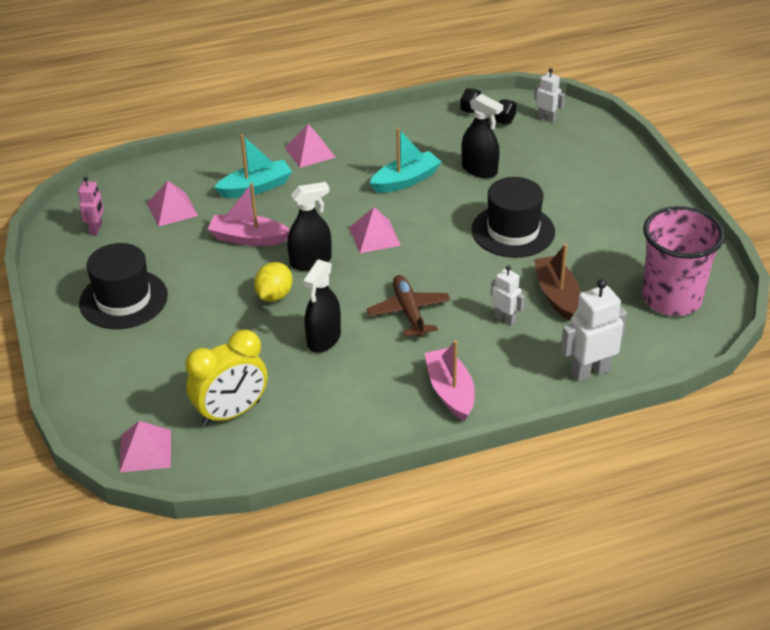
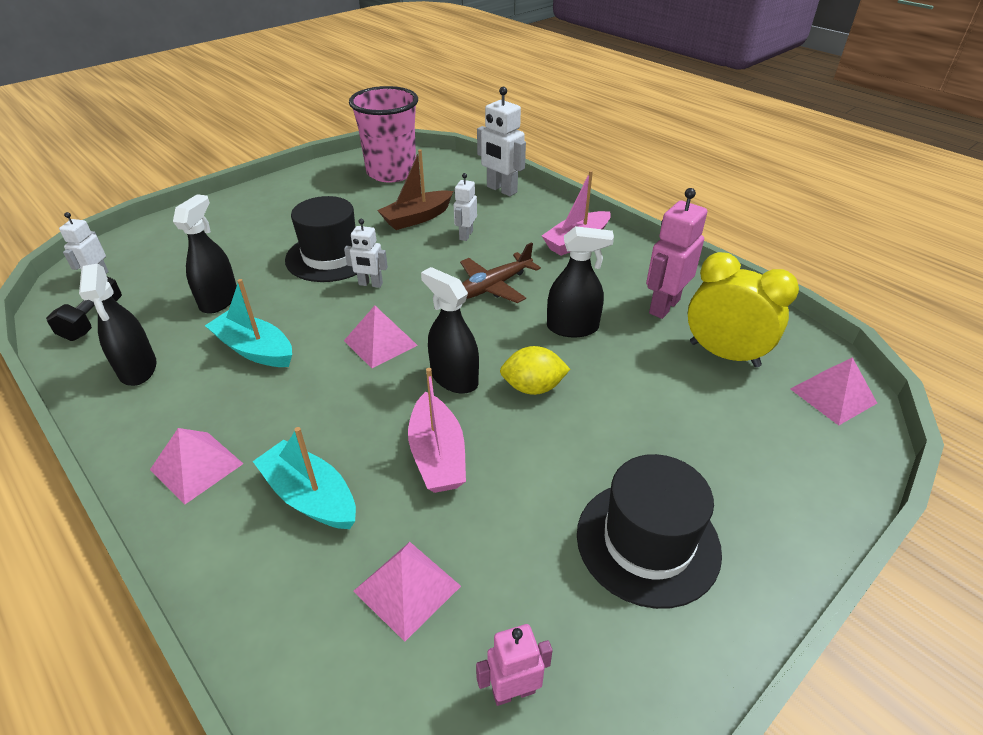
camera: 115 degrees left, 0 degrees up
(313, 406) = (663, 306): none -> pink robot
(416, 134) = (138, 369): none -> black spray bottle
(455, 245) = (370, 284): none -> white robot

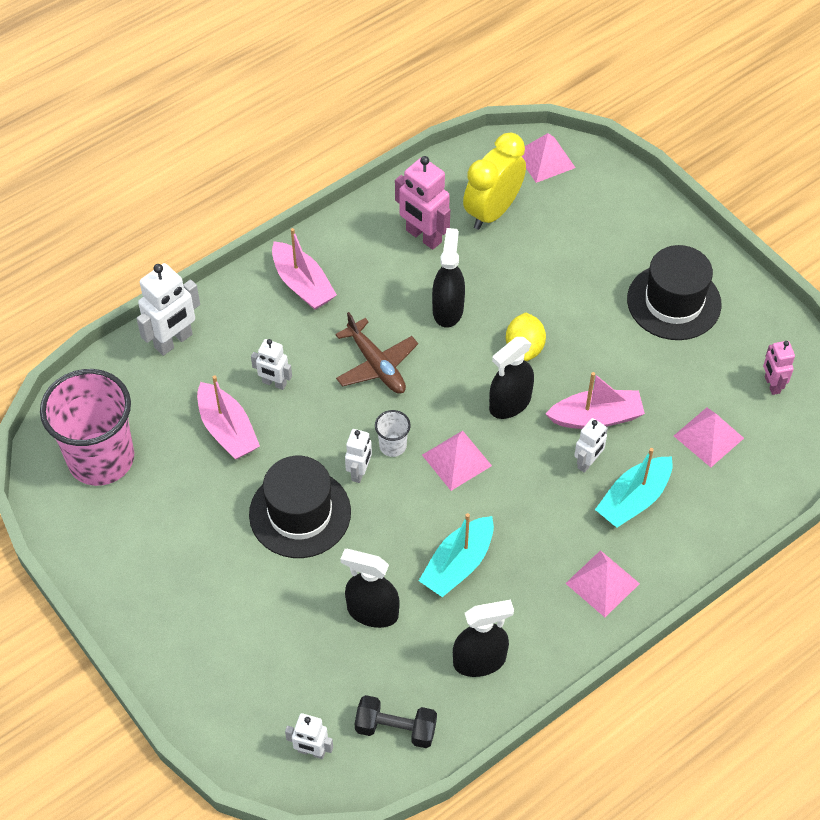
camera: 85 degrees left, 15 degrees up
(370, 449) = (588, 462): none -> white robot
(399, 301) = (393, 446): none -> white cup
(417, 218) = (227, 430): brown boat -> pink boat

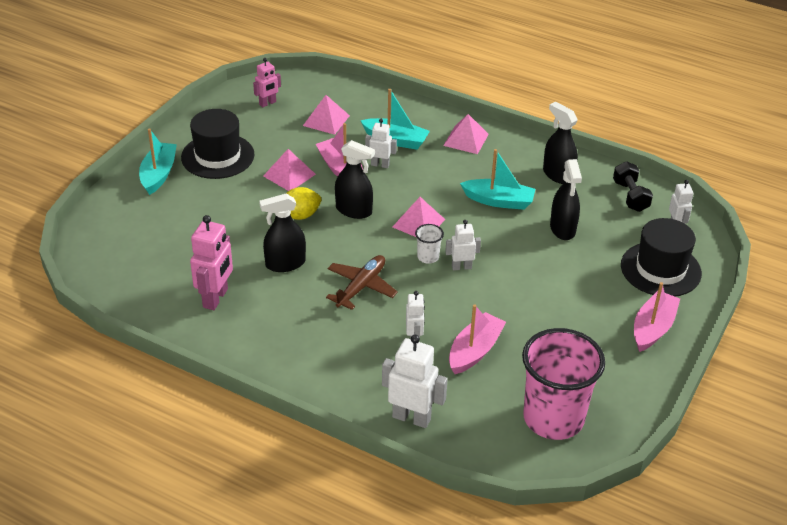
camera: 115 degrees left, 15 degrees down
(300, 513) = (516, 286): black hat -> black hat (660, 269)
(302, 284) = (305, 355): pink boat -> pink boat (652, 328)
(492, 211) = (169, 266): yellow clock -> none
(545, 159) = (97, 251): pink pyramid -> pink pyramid (289, 175)
(660, 238) = (158, 174): none -> turquoise boat

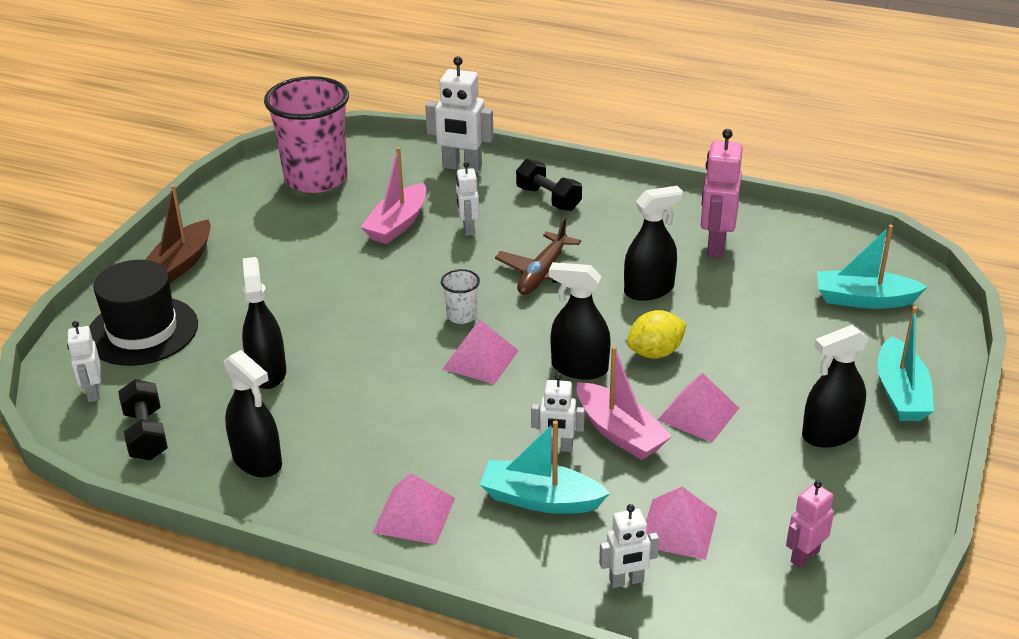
camera: 175 degrees right, 5 degrees down
(217, 156) = (830, 434): black hat -> black spray bottle
(338, 366) = (548, 199): none -> black dumbbell
(461, 267) = (415, 308): white robot -> white robot (626, 581)
(498, 201) = (360, 405): turquoise boat -> turquoise boat (864, 300)
(652, 328) = (180, 264): pink boat -> brown boat

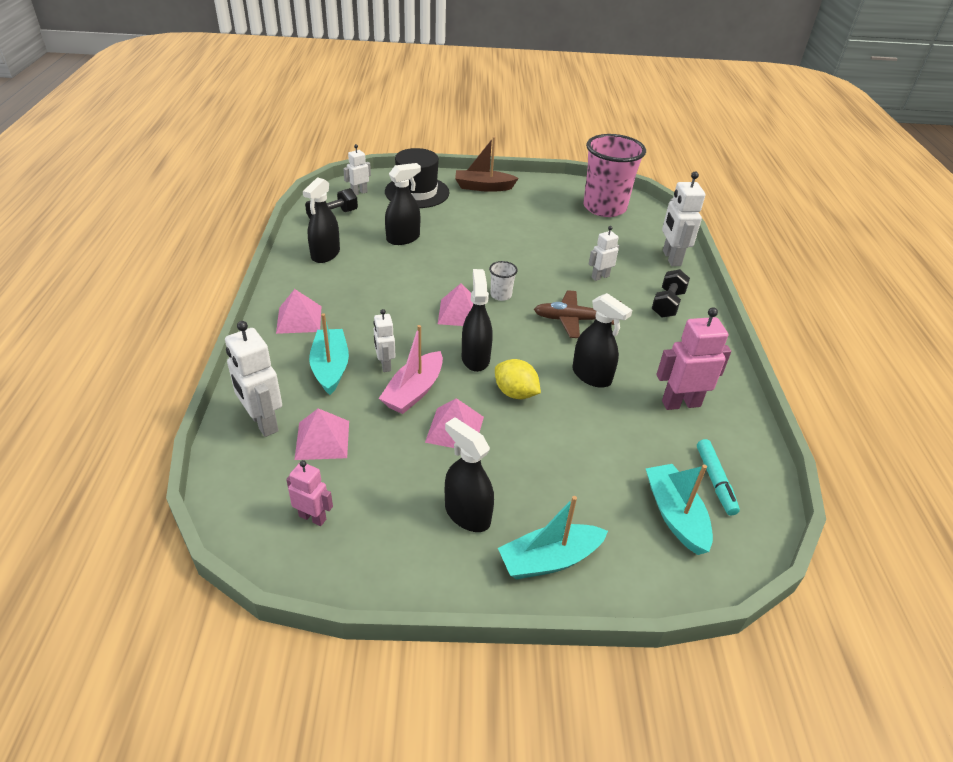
camera: 65 degrees right, 5 degrees up
(397, 224) = (581, 248): pink boat -> none
(626, 581) = (263, 422): white robot -> white robot, size x1.68
(828, 262) = (715, 481): none -> turquoise marker

